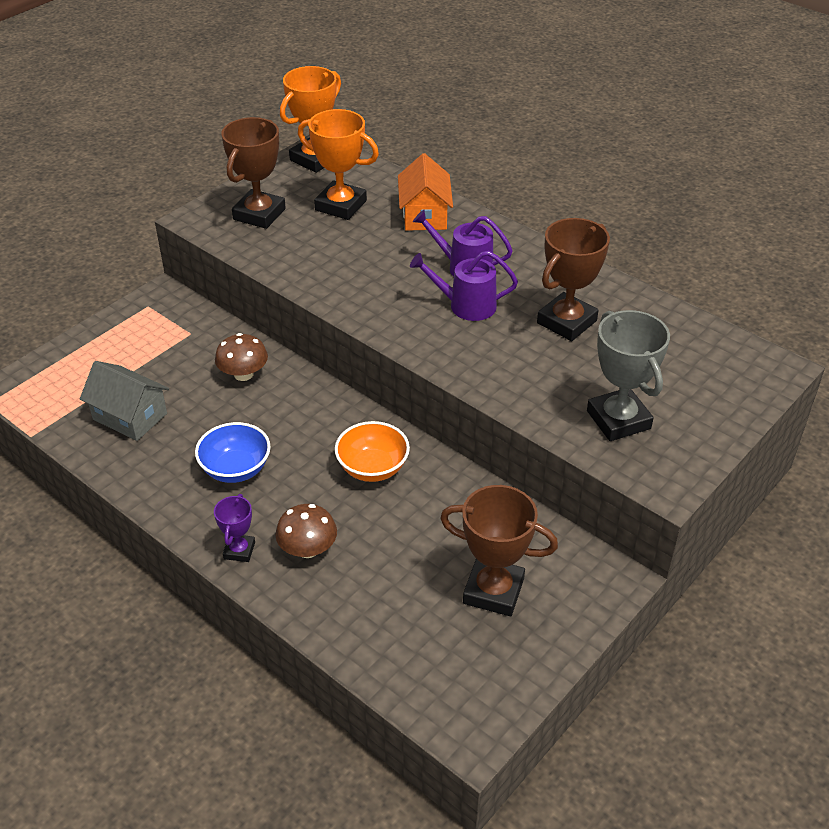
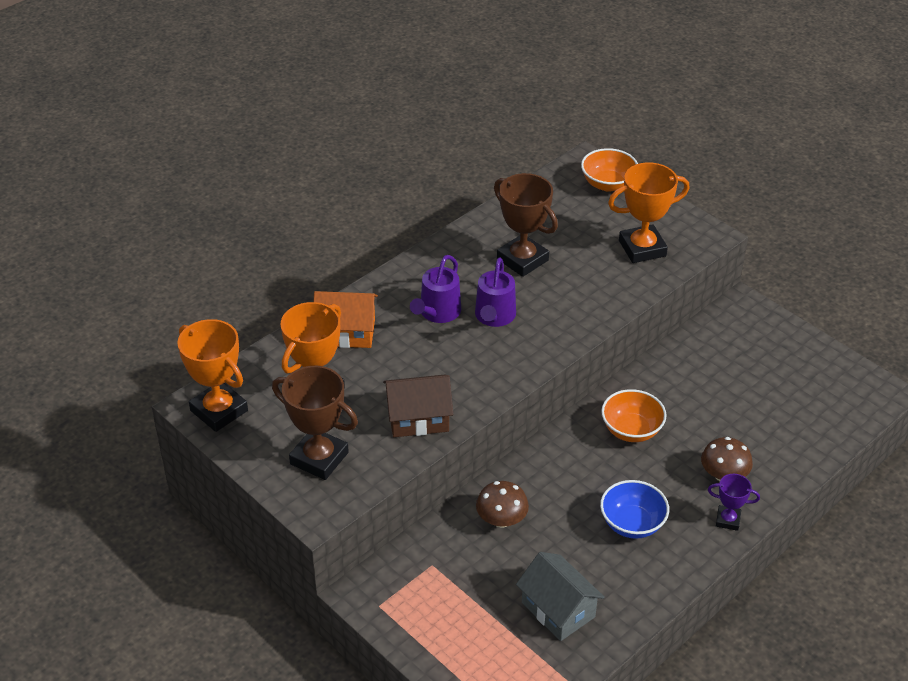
camera: 85 degrees left, 0 degrees up
(130, 416) = (558, 609): grey house -> grey house turned 75 degrees counterclockwise
(311, 265) = (418, 418): none -> brown house
(493, 591) = (758, 369): brown trophy -> none
(618, 420) = (642, 248): grey trophy -> orange trophy
(738, 388) = (608, 184): none -> orange bowl

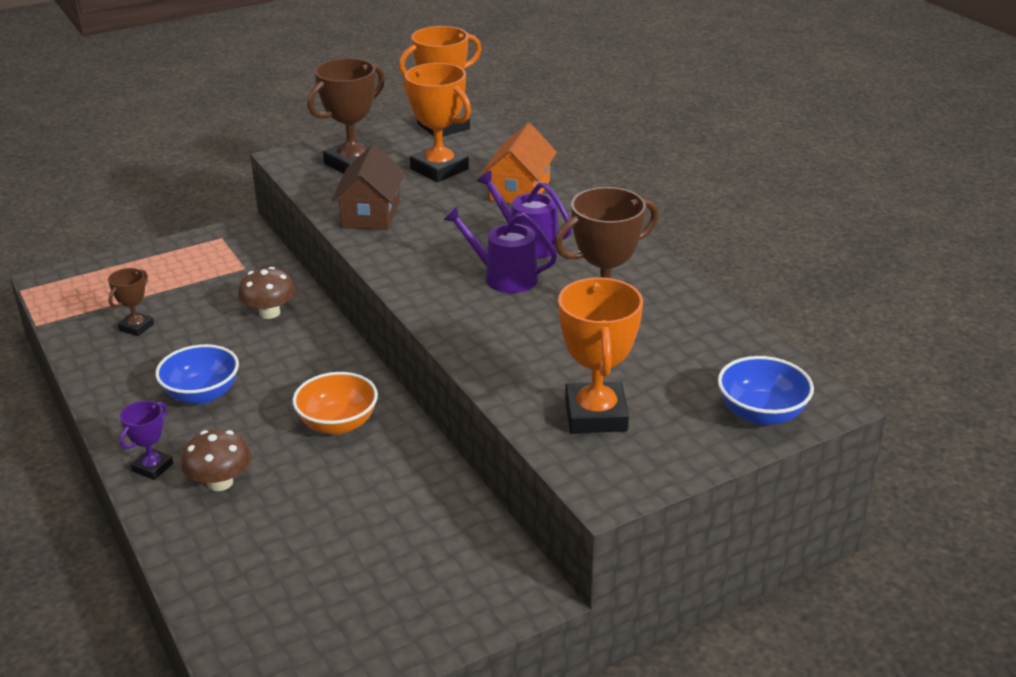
camera: 105 degrees right, 10 degrees down
(558, 609) = (136, 327): grey house -> brown trophy
(608, 184) = (761, 414): orange bowl -> blue bowl

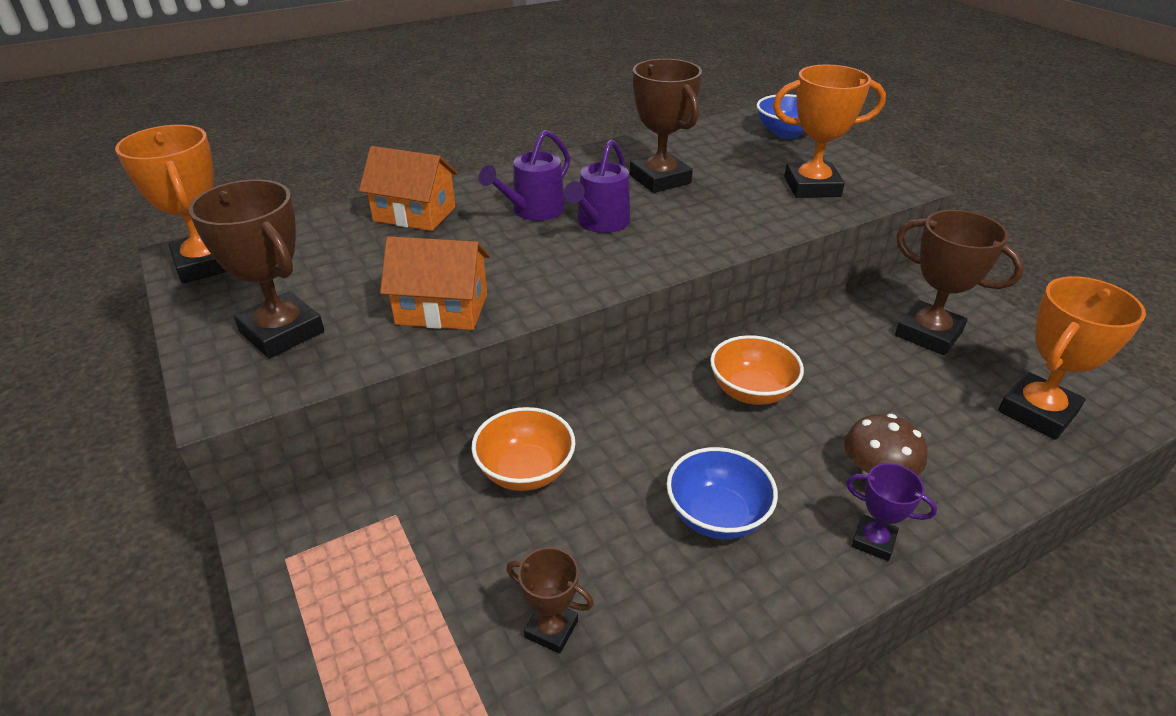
camera: 90 degrees left, 5 degrees up
(269, 313) = (525, 471): brown mushroom -> orange bowl
(371, 214) = (442, 309): brown house -> orange house
(415, 562) = (928, 334): none -> brown trophy
(439, 169) = (335, 264): orange trophy -> orange trophy (1037, 412)

